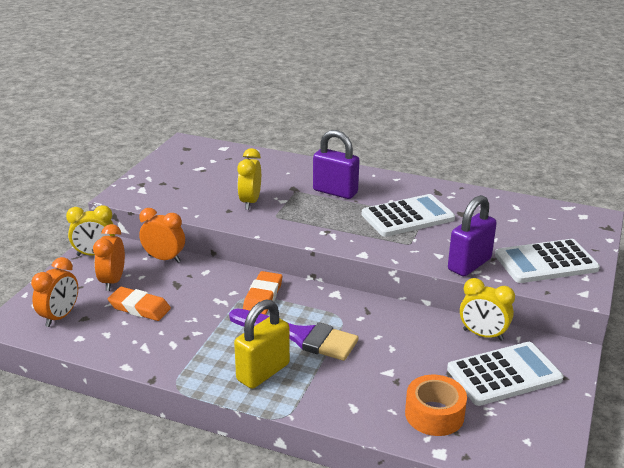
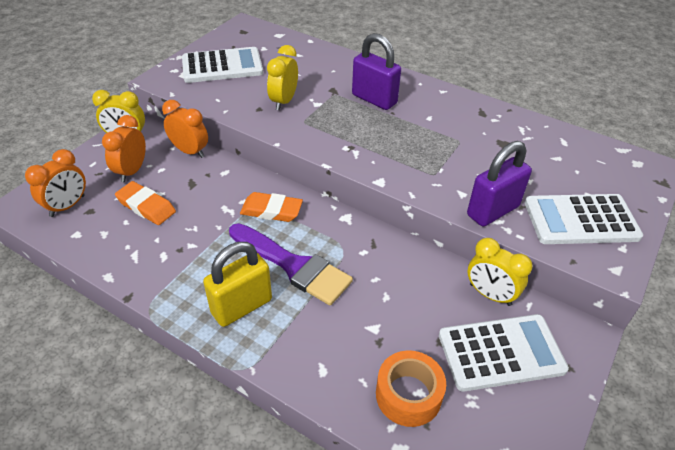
camera: 10 degrees right, 15 degrees up
(263, 297) = (271, 210): orange eraser -> orange eraser turned 75 degrees clockwise
(408, 217) = (441, 140): white calculator -> white calculator (222, 66)

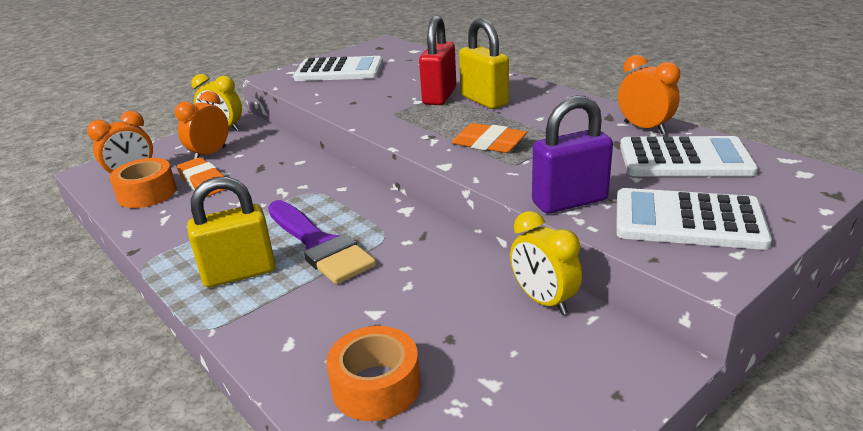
camera: 20 degrees right, 15 degrees down
(98, 227) = (147, 193): none -> orange tape
(190, 151) = (276, 143): orange clock -> orange clock (644, 128)
(271, 210) = (327, 196): orange eraser -> orange eraser (489, 143)
(284, 101) = (383, 98): yellow clock -> none
(333, 96) = (439, 96): none -> red padlock
(374, 99) = (484, 100): purple padlock -> yellow padlock
(501, 353) = (525, 362): white calculator -> white calculator (684, 159)

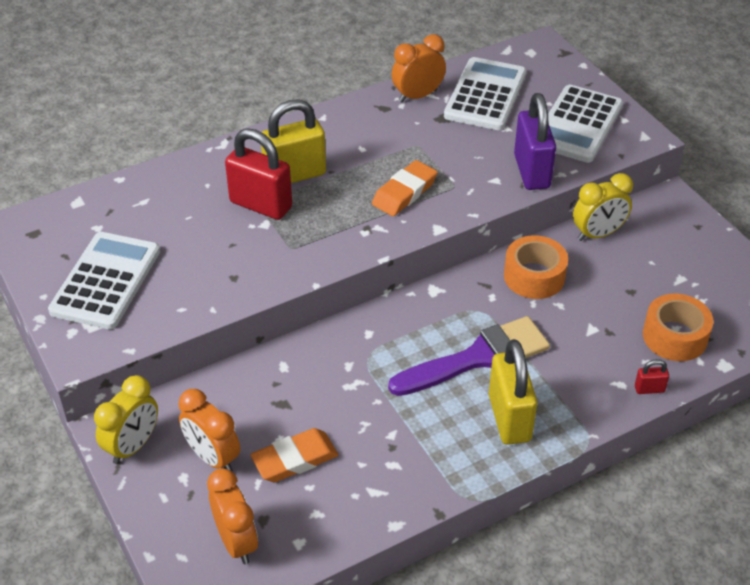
camera: 80 degrees left, 15 degrees up
(147, 193) = (301, 517): orange tape -> orange tape (534, 276)
(281, 369) = (649, 389): none -> red padlock

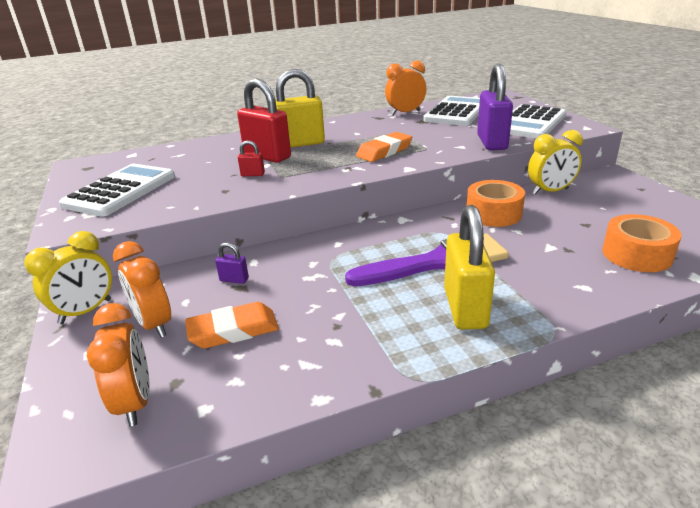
camera: 10 degrees right, 15 degrees down
(271, 394) = (234, 280): none -> purple padlock
(649, 389) = (618, 292): red padlock -> red padlock (252, 174)

